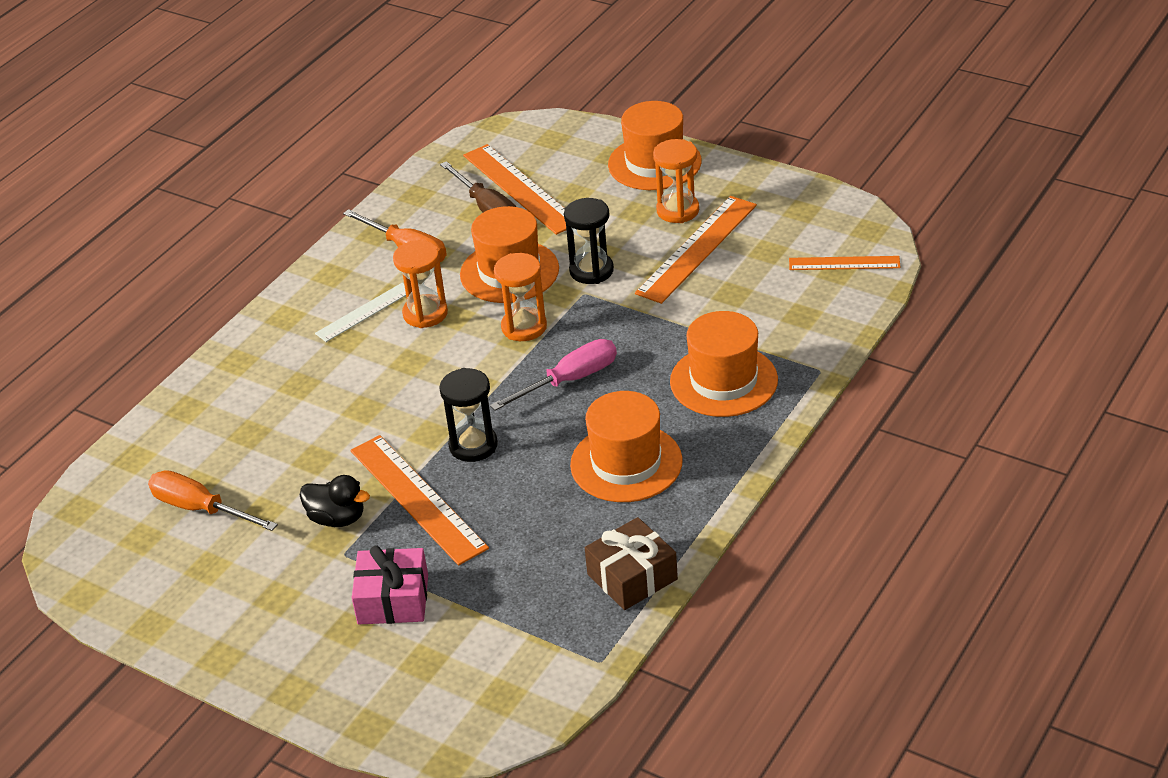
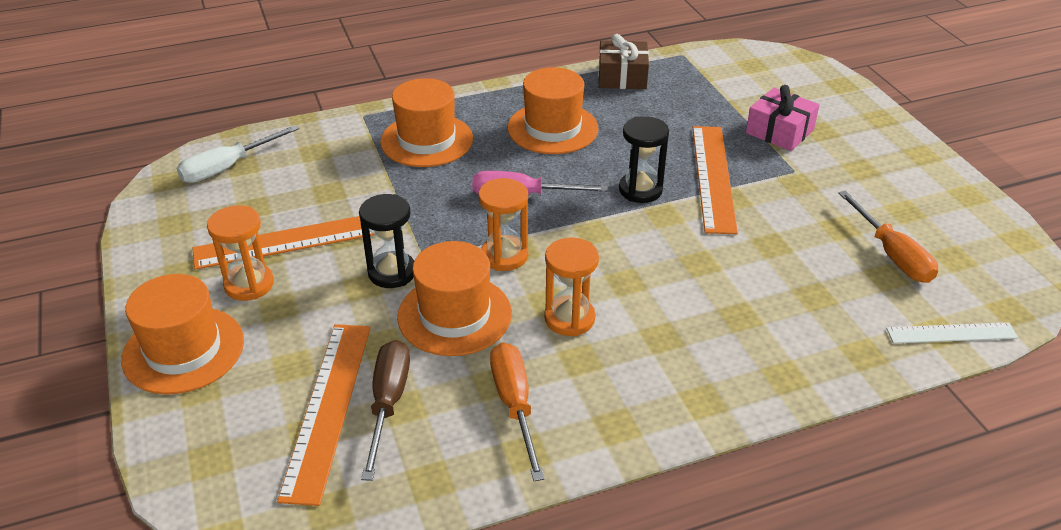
camera: 145 degrees left, 0 degrees up
(337, 518) = (783, 194): black duck -> none
(364, 312) = (622, 355): white ruler -> white ruler (951, 333)
(844, 263) = (228, 167): orange ruler -> white screwdriver

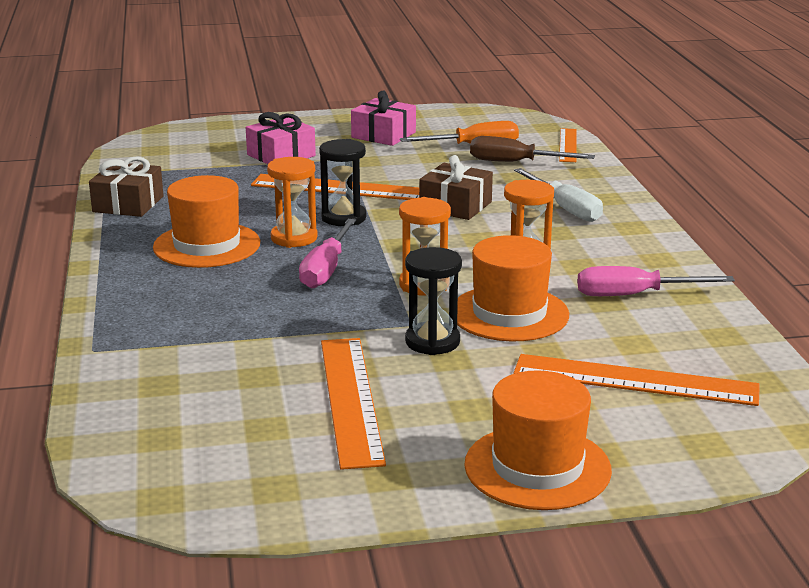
camera: 80 degrees left, 15 degrees down
(228, 167) = (157, 449): white screwdriver -> white screwdriver (565, 208)
(249, 284) = (427, 427): orange hourglass -> orange hourglass (294, 238)
(388, 403) = (630, 350): brown screwdriver -> brown screwdriver (515, 162)
(426, 140) = (183, 312): orange hat -> none
(515, 405) = (634, 295): orange screwdriver -> pink screwdriver
(703, 257) = (455, 206): none -> brown gift
(882, 185) = (383, 135): none -> pink gift
(951, 333) = (568, 145): white ruler -> orange ruler

